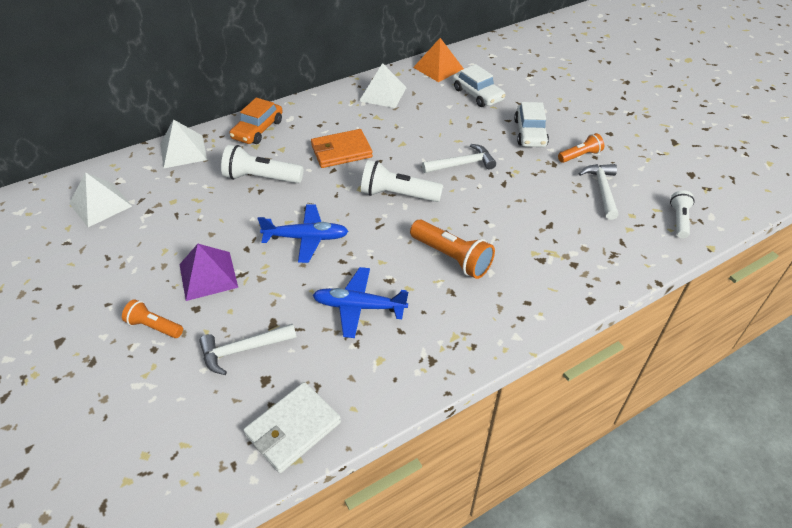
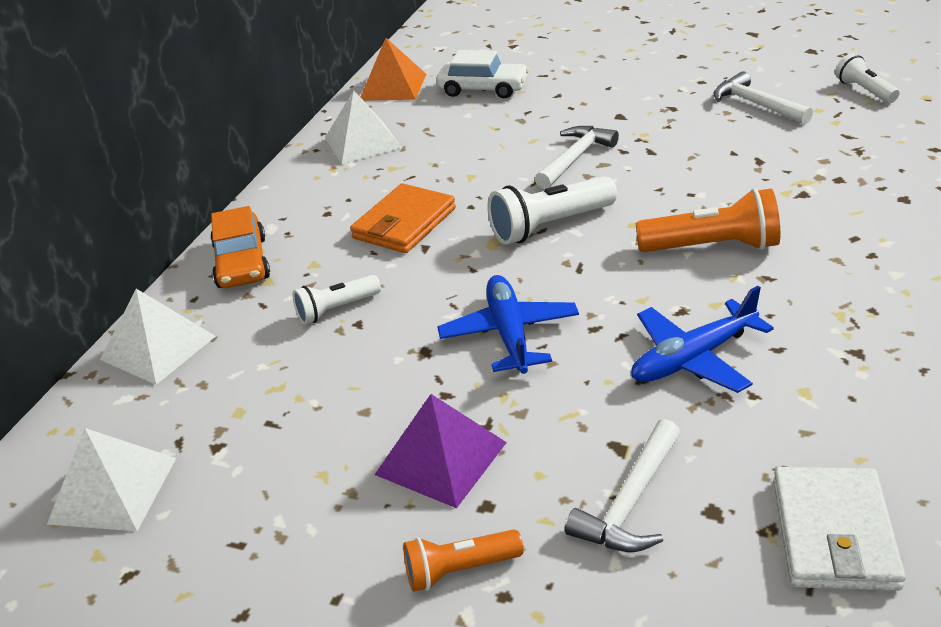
camera: 35 degrees left, 10 degrees down
(261, 178) = (336, 309): white flashlight -> white flashlight, size x0.61
(306, 238) = (509, 333): blue plane -> blue plane turned 60 degrees counterclockwise
(530, 133) = (601, 94): white car -> none
(580, 156) = (686, 88): orange flashlight -> none

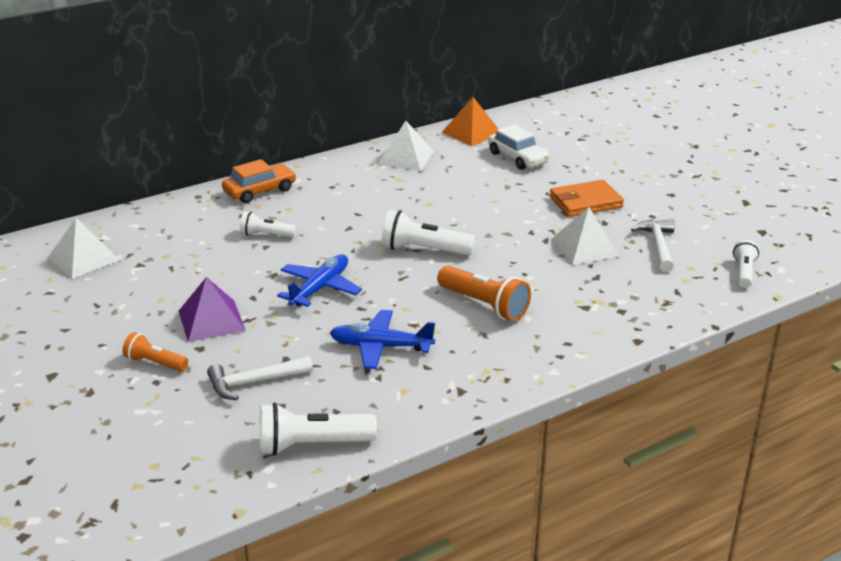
camera: 35 degrees right, 5 degrees down
(158, 347) = (174, 211): white pyramid -> white pyramid (585, 247)
(242, 263) = (260, 191): orange car -> orange car turned 150 degrees counterclockwise
(404, 223) = (358, 211): orange wallet -> orange wallet (585, 202)
(575, 158) = (497, 222): white hammer -> none
(834, 533) = (312, 445): white wallet -> white flashlight

